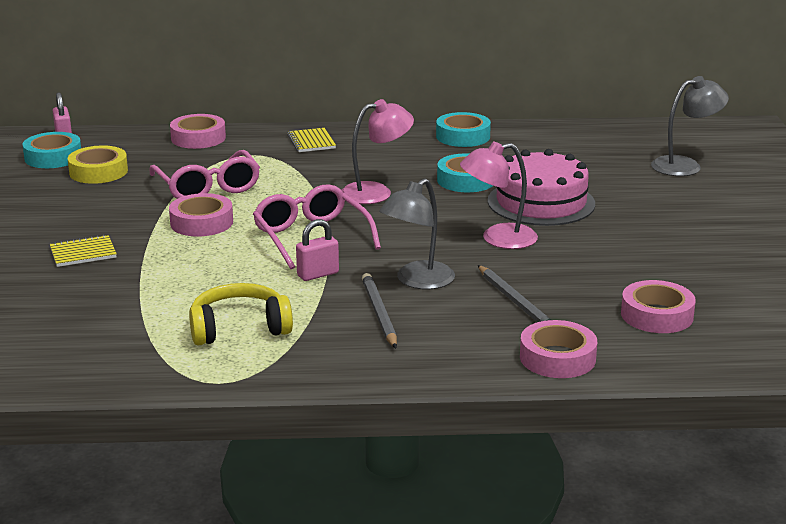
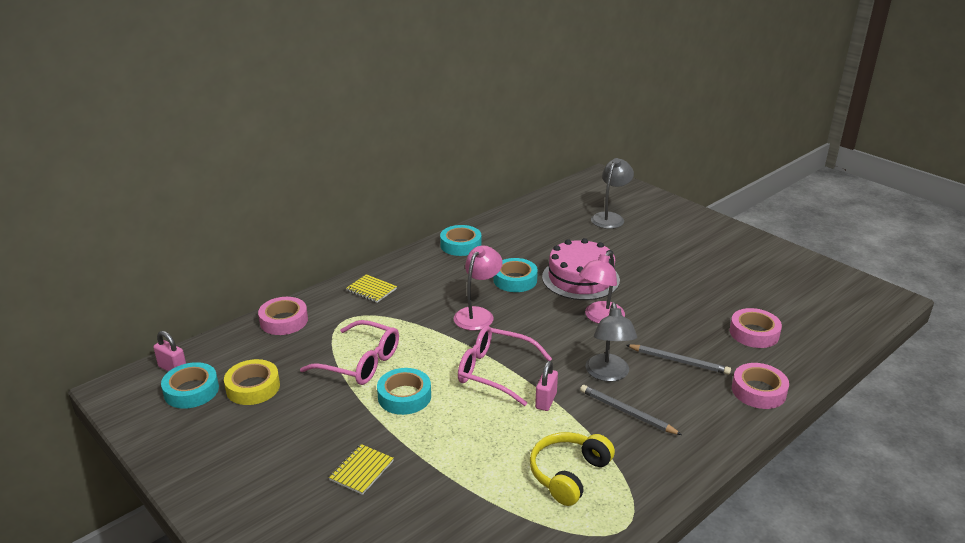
camera: 40 degrees left, 5 degrees up
(201, 222) = (404, 396): pink tape -> turquoise tape

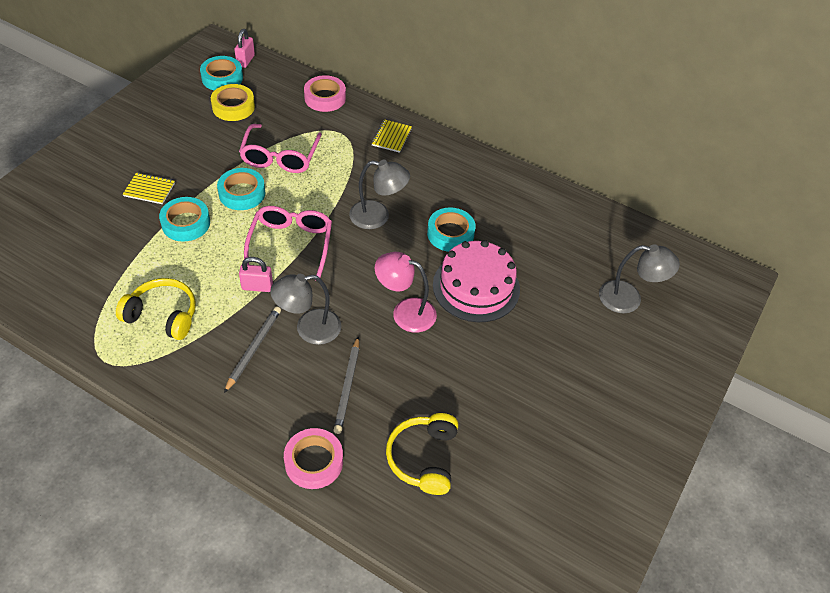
camera: 70 degrees right, 20 degrees up
(460, 245) = (500, 180): turquoise tape -> turquoise tape (186, 223)
(477, 314) = (378, 216): pink lamp -> grey lamp
(754, 333) = (424, 458): pink tape -> yellow headphones

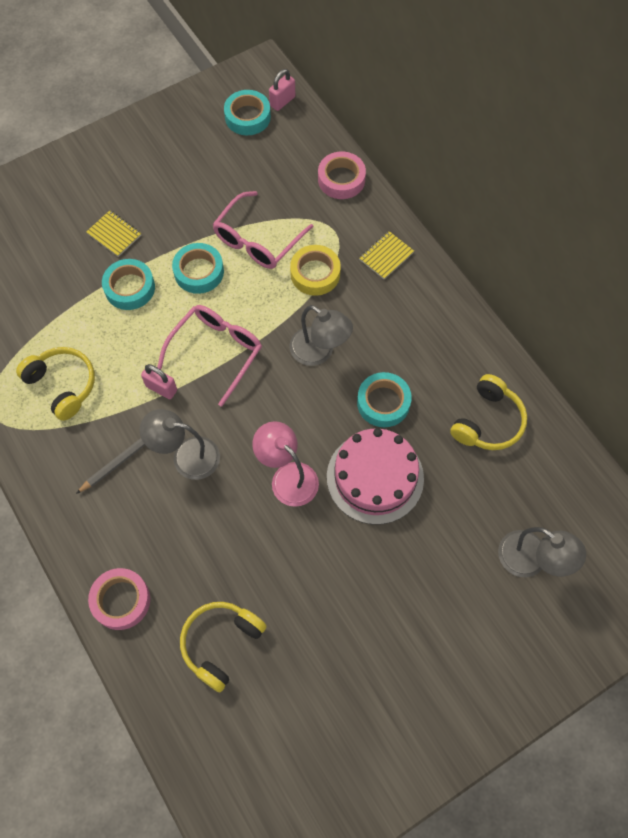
camera: 30 degrees right, 15 degrees up
(233, 107) = (241, 159): yellow tape -> yellow tape (315, 274)
(347, 386) = (190, 535): grey pencil -> none
(537, 219) = (487, 421): none -> yellow headphones

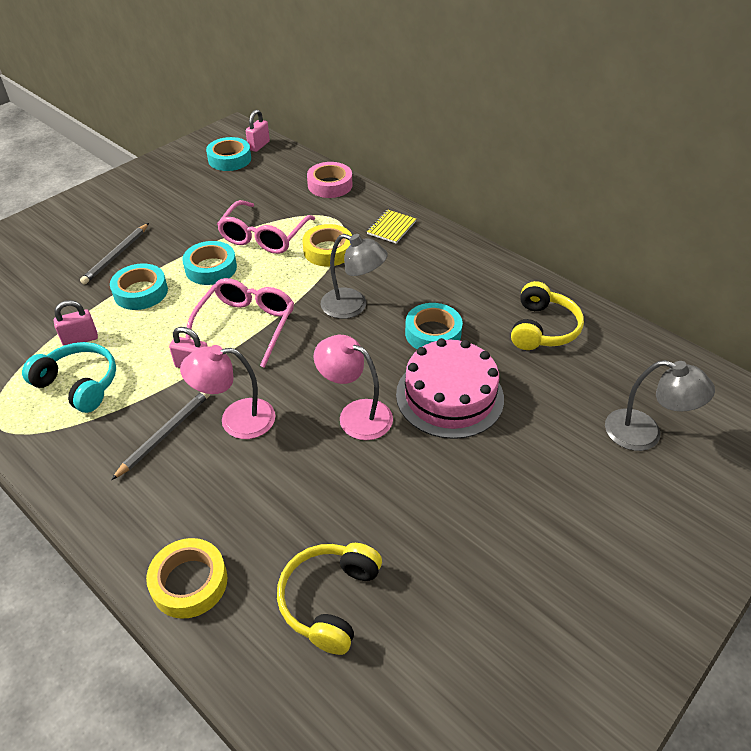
camera: 15 degrees left, 20 degrees down
(62, 385) = (79, 384): yellow headphones -> turquoise headphones
(69, 334) = (80, 339): none -> pink padlock
(114, 234) = (116, 255): yellow notebook -> grey pencil
(121, 600) = (189, 582): pink tape -> yellow tape
(186, 456) = (236, 419): grey lamp -> pink lamp

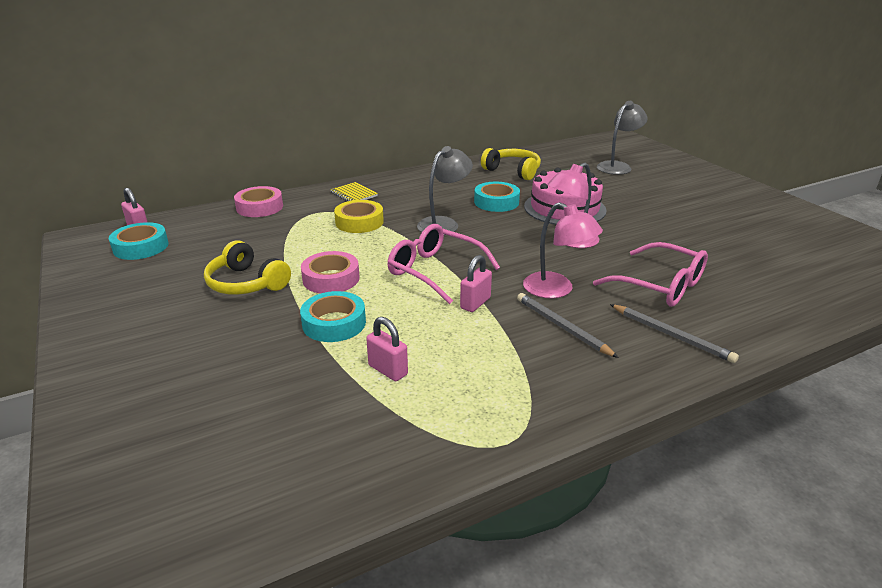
camera: 70 degrees left, 15 degrees down
(79, 384) = (465, 375): turquoise headphones -> none
(80, 339) = (388, 370): pink padlock -> pink padlock turned 45 degrees counterclockwise
(116, 255) = (247, 334): grey pencil -> grey pencil (671, 335)
(189, 582) = (732, 330): yellow tape -> none
(211, 268) = (331, 279): turquoise tape -> pink tape
(236, 419) = (556, 290): pink lamp -> pink lamp turned 60 degrees counterclockwise
(264, 236) = (307, 246): pink glasses -> pink glasses (660, 286)
(330, 600) = (744, 276): yellow headphones -> yellow headphones (246, 283)

